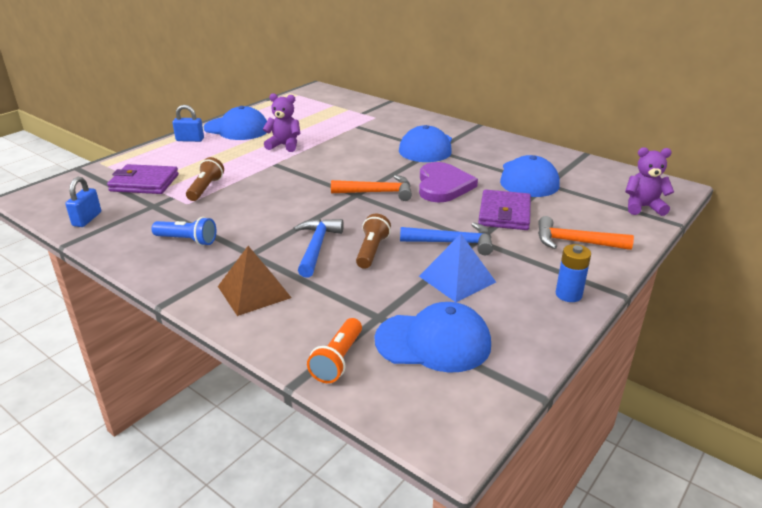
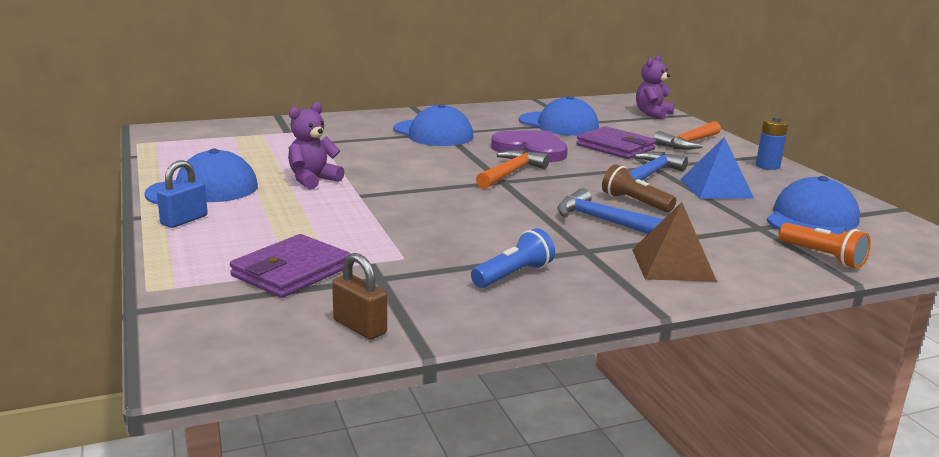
camera: 60 degrees left, 10 degrees down
(87, 219) = (360, 327): blue padlock -> brown padlock
(205, 188) = (374, 240): brown flashlight -> none

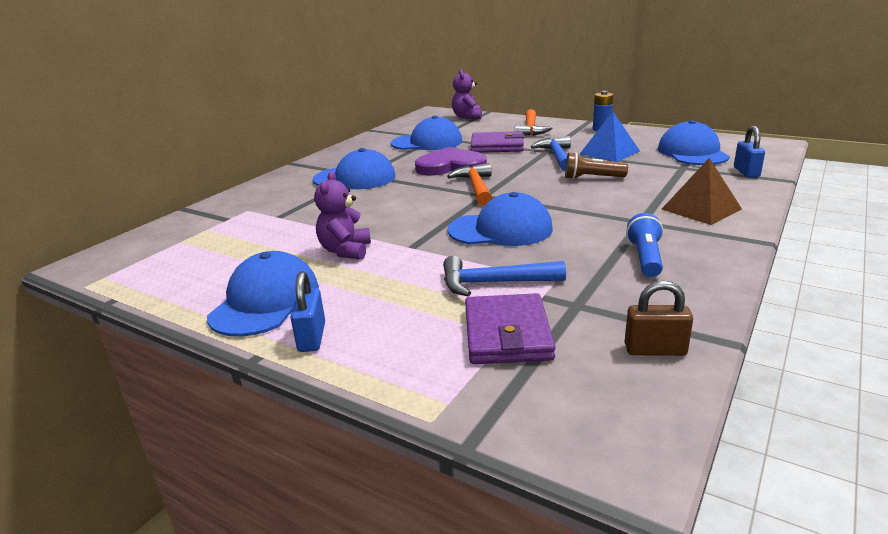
camera: 35 degrees left, 5 degrees up
(451, 209) = (500, 229): none -> blue cap
(602, 220) = (603, 197): blue hammer -> blue hammer (493, 283)
(822, 257) = (746, 172): orange flashlight -> blue padlock

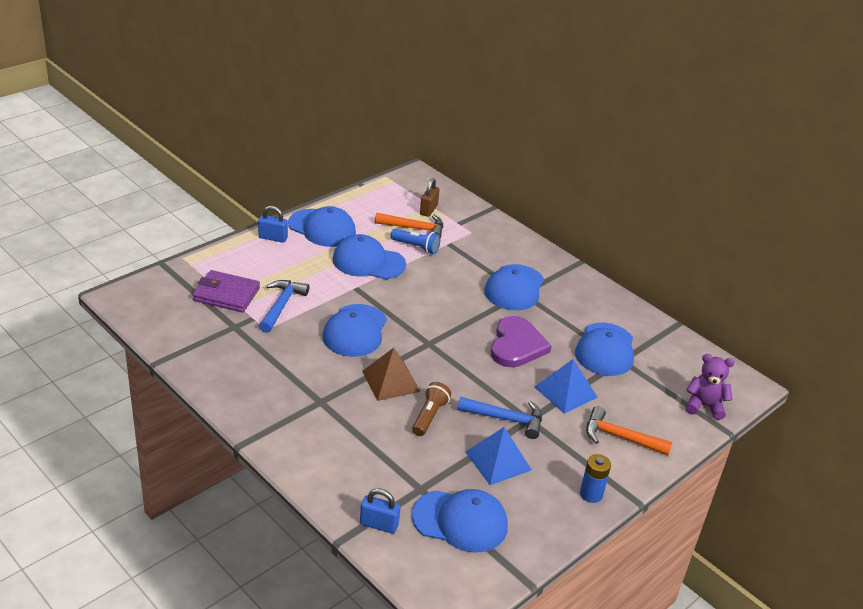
camera: 100 degrees right, 10 degrees up
(345, 251) = (368, 262): purple teddy bear -> blue cap
(476, 187) = (450, 344): orange hammer -> orange hammer (414, 228)
(497, 146) = (565, 392): purple wallet -> blue pyramid
(645, 258) = (264, 376): blue flashlight -> blue flashlight (416, 247)
(655, 350) = (174, 334): brown padlock -> brown padlock (428, 210)
(701, 209) = (318, 444): brown pyramid -> brown pyramid (390, 381)

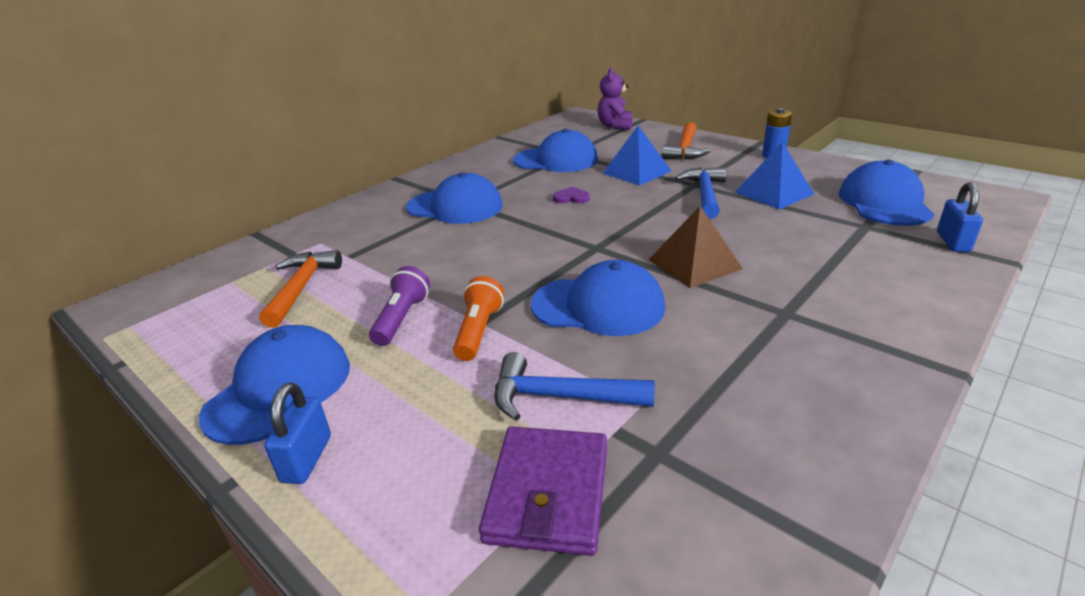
camera: 90 degrees left, 5 degrees down
(346, 286) = (478, 331): none -> orange flashlight
(368, 262) = (402, 318): blue cap -> purple flashlight
(416, 247) = (357, 280): blue flashlight -> none
(428, 210) = (246, 281): brown padlock -> none
(429, 416) = (740, 233): brown flashlight -> none
(516, 345) = (571, 198): purple heart -> purple heart, size x0.43

